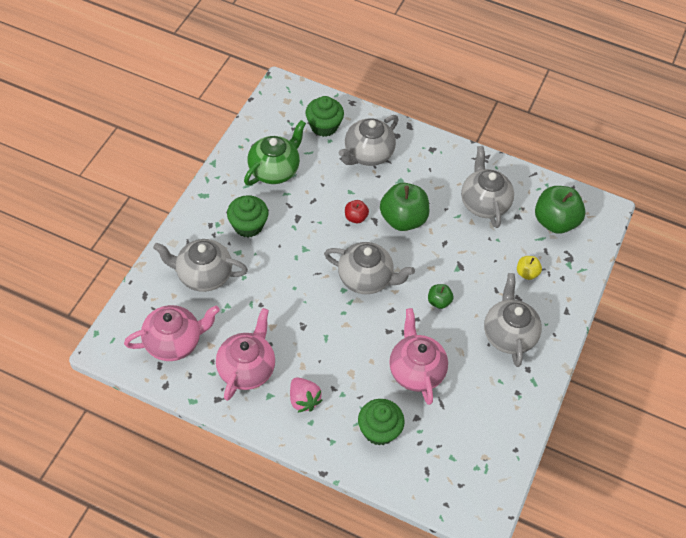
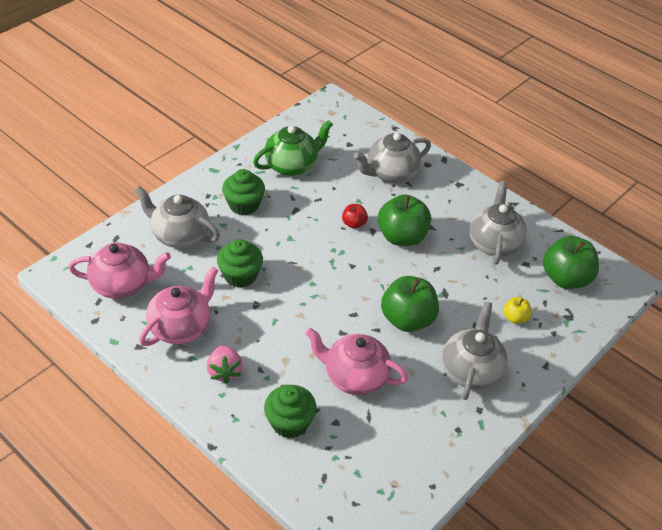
camera: 20 degrees right, 10 degrees down
(324, 126) = (357, 140): green cupcake -> green cupcake (240, 275)
(366, 279) = (340, 279): grey teapot -> none
(415, 370) = (354, 377): pink teapot -> pink teapot turned 75 degrees counterclockwise
(439, 301) = (407, 320): green apple -> green apple, size x2.04

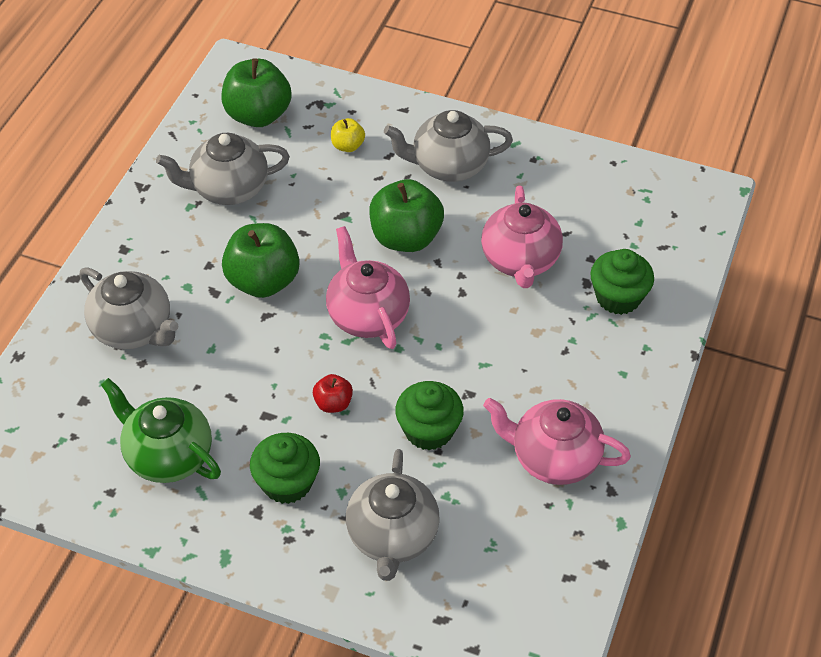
camera: 110 degrees left, 5 degrees up
(122, 285) = (524, 562): pink teapot -> pink teapot (367, 315)
(224, 371) = (590, 384): pink strawberry -> none
(354, 224) = (263, 339): red apple -> red apple (333, 403)

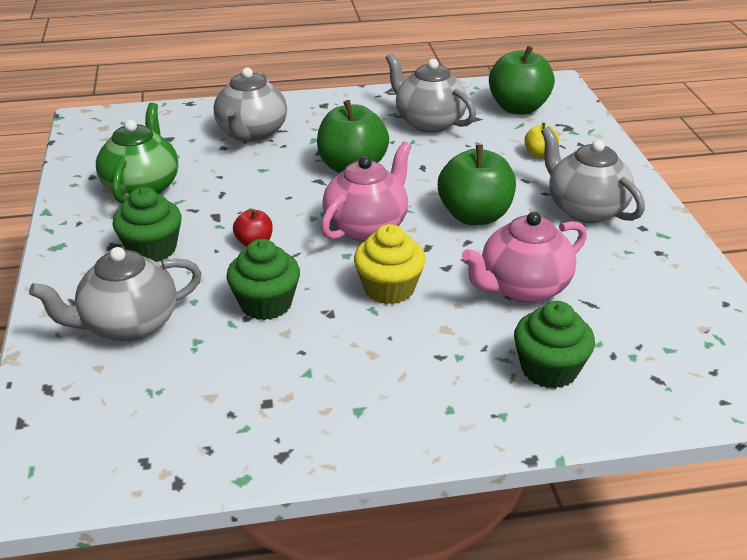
camera: 60 degrees right, 15 degrees down
(464, 341) = (389, 289): none -> yellow cupcake
(553, 458) = (293, 396): pink teapot -> none

